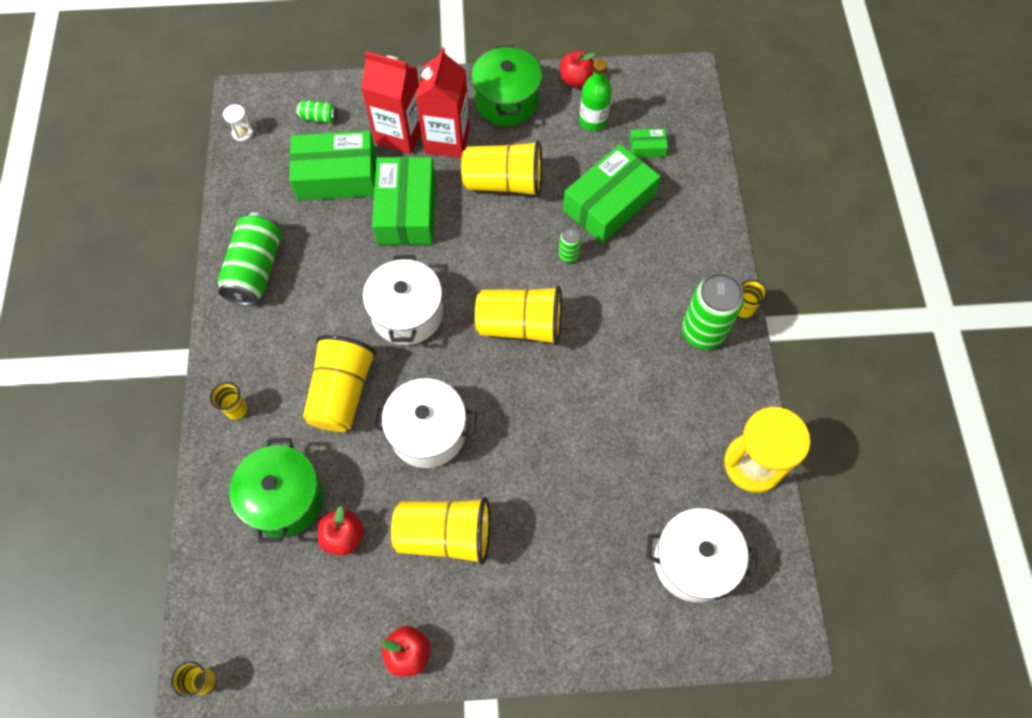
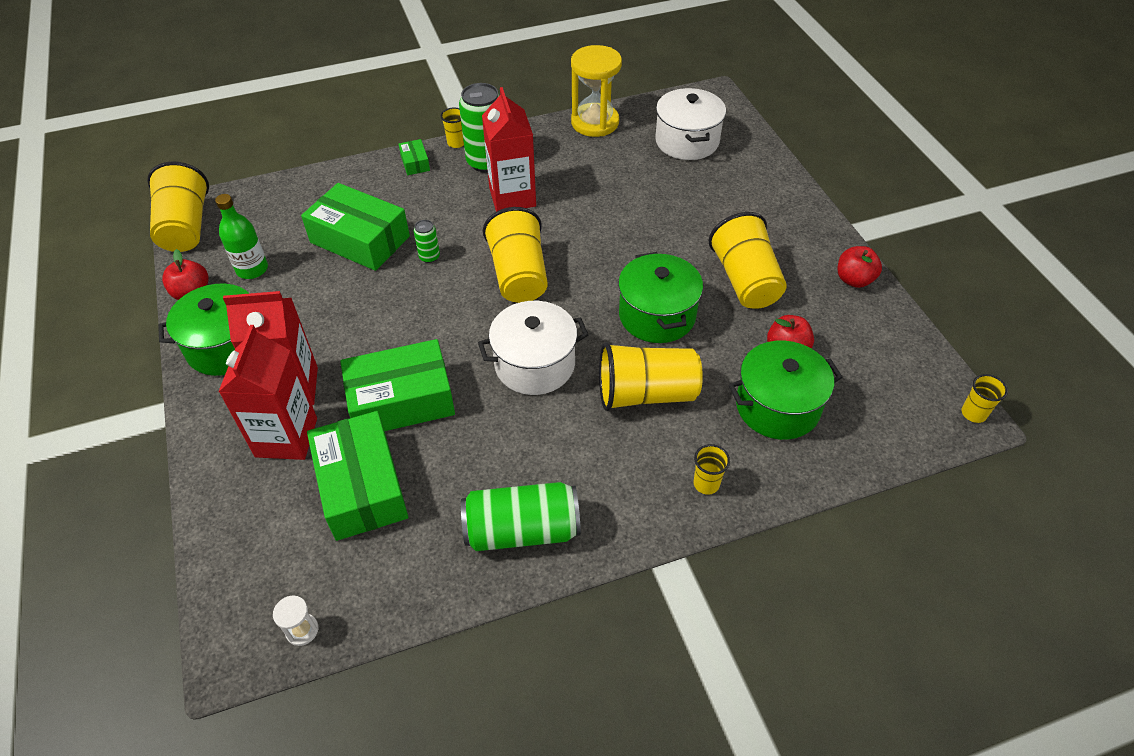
camera: 105 degrees left, 15 degrees down
(319, 117) = (265, 538): green can -> none
(428, 432) = (657, 315): white pot -> green pot
(504, 182) = (347, 323): yellow cup -> yellow cup (186, 227)
(637, 344) = (512, 197): none -> red carton
(647, 147) = (285, 224): green box -> green box (415, 163)

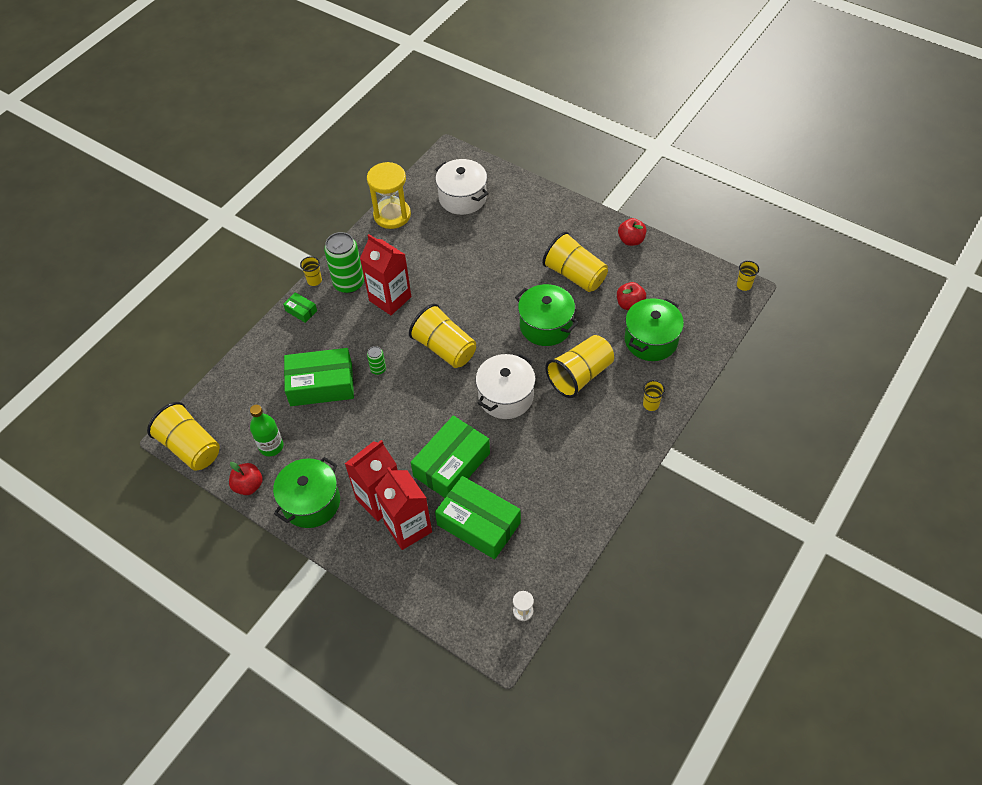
camera: 35 degrees left, 5 degrees up
(522, 530) = (583, 488): green can -> none

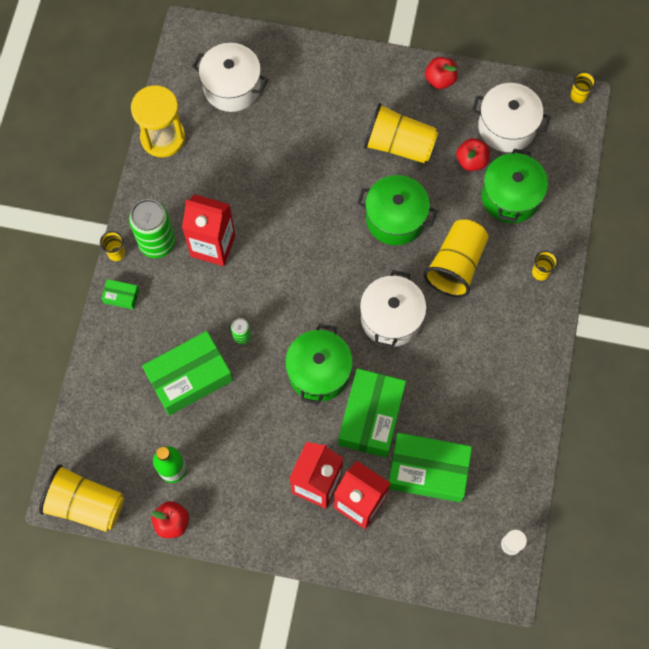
camera: 25 degrees left, 15 degrees up
(311, 502) = (247, 515): green pot -> green pot (319, 372)
(444, 348) = (301, 285): yellow cup -> none
(671, 289) = (506, 127): none -> white pot

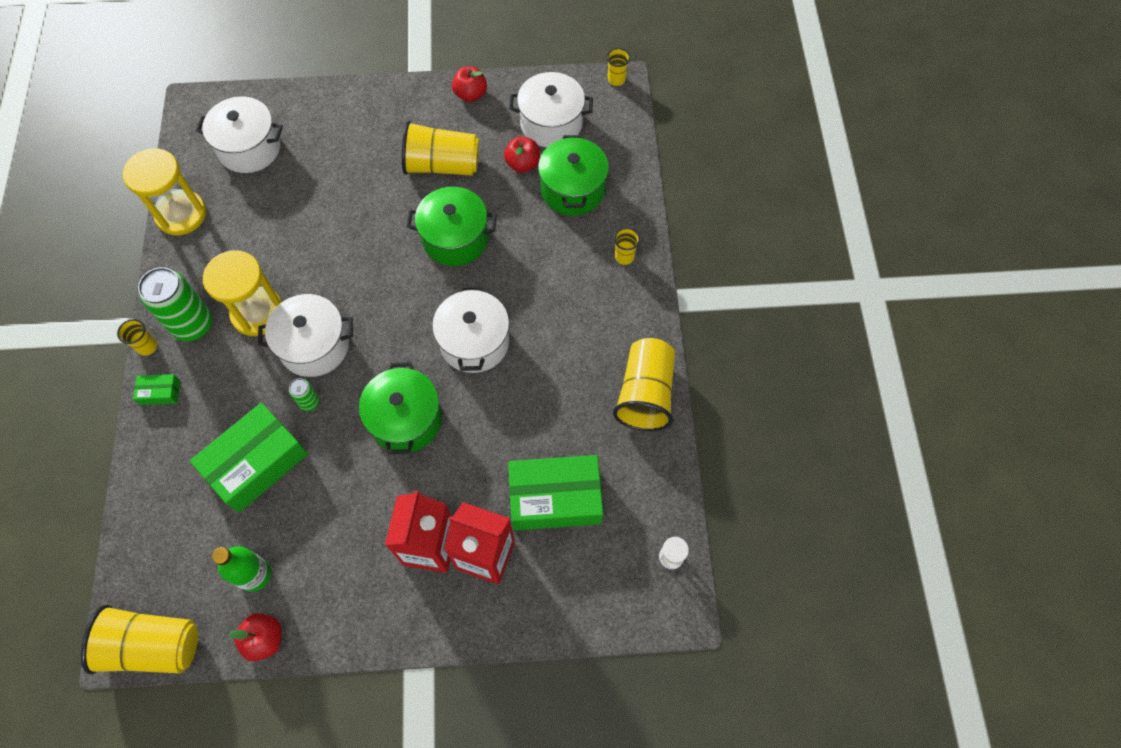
camera: 15 degrees left, 5 degrees down
(213, 246) = (258, 313): red carton -> yellow hourglass
(255, 287) = (314, 346): none -> white pot
(371, 417) = (476, 454): green box -> none
(456, 265) = (532, 270): yellow cup -> yellow cup (645, 394)

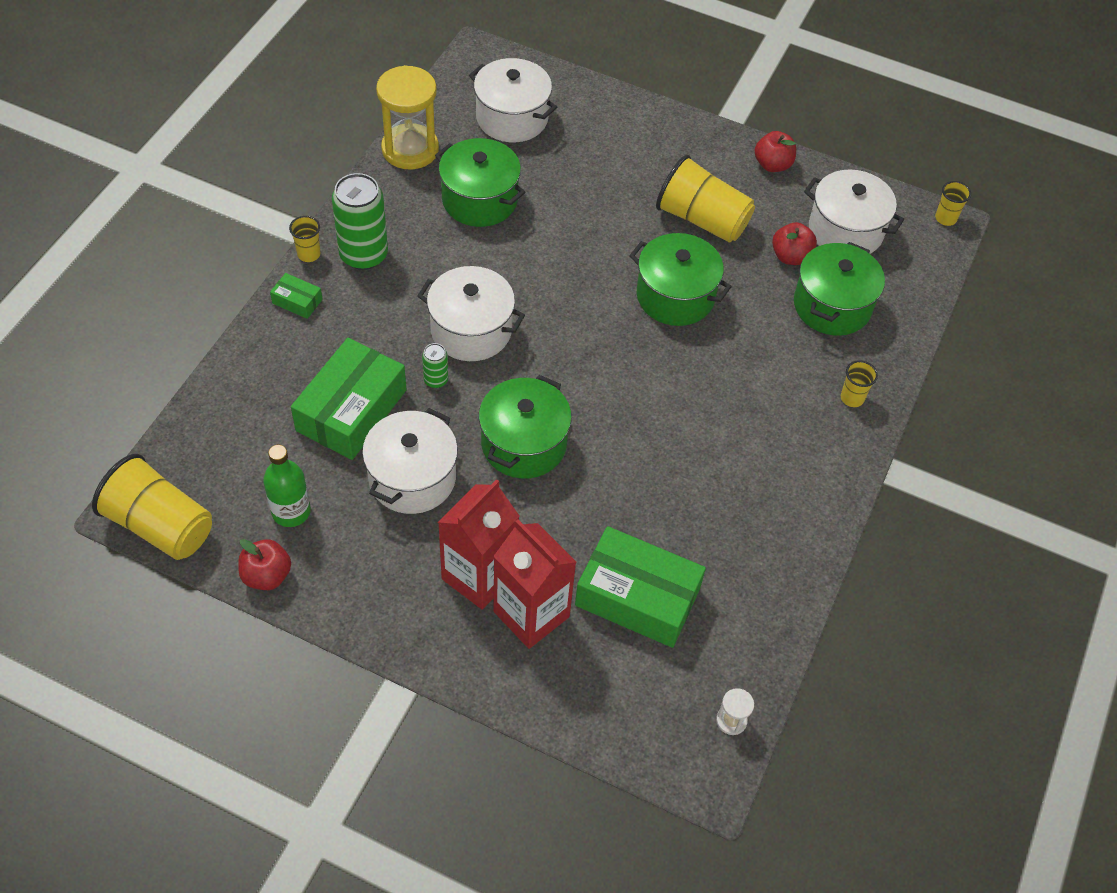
camera: 25 degrees right, 10 degrees down
(256, 463) = (351, 410): green box -> green box turned 45 degrees counterclockwise
(258, 313) = (432, 273): yellow hourglass -> none
(261, 231) = (479, 200): none -> green pot
(474, 342) = (638, 404): white pot -> white pot (412, 478)
(645, 394) = (796, 544): yellow cup -> none

